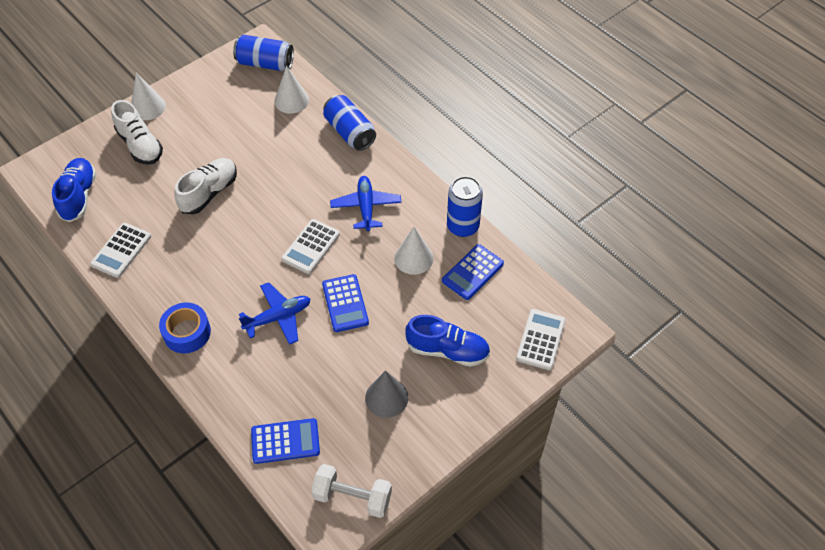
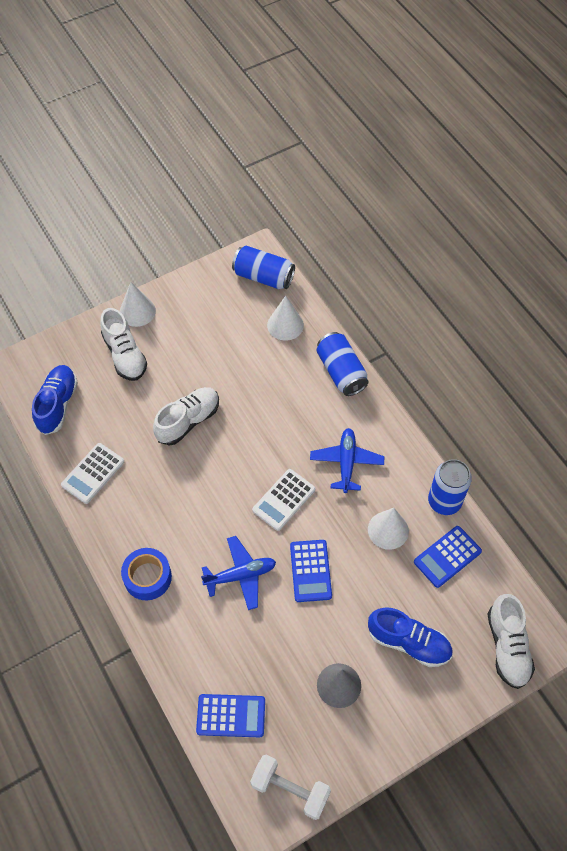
camera: 10 degrees right, 5 degrees up
(540, 339) = (507, 647): white calculator -> white shoe

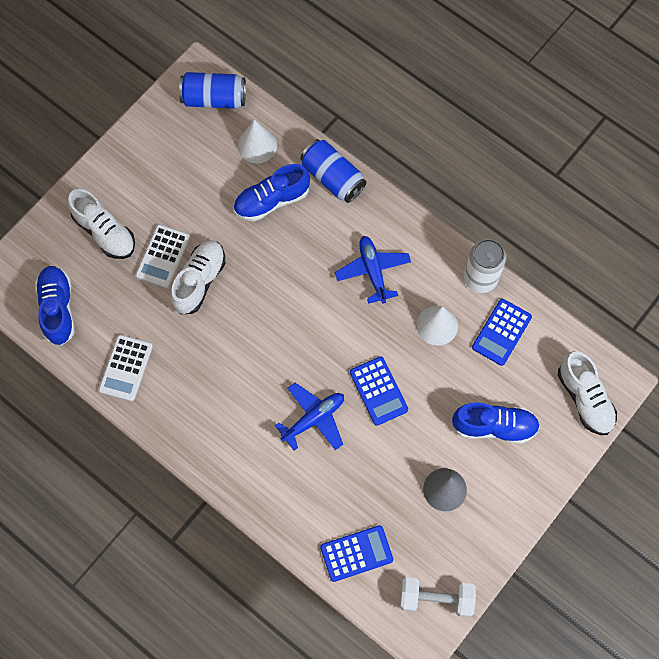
camera: 20 degrees left, 10 degrees up
(137, 311) = (97, 180): white cone -> none
(147, 577) = (224, 452): blue tape -> none
(279, 374) = (272, 200): none -> blue shoe
(284, 500) = (326, 330): white calculator -> white calculator (163, 256)
(444, 501) = (480, 278): blue can -> white can

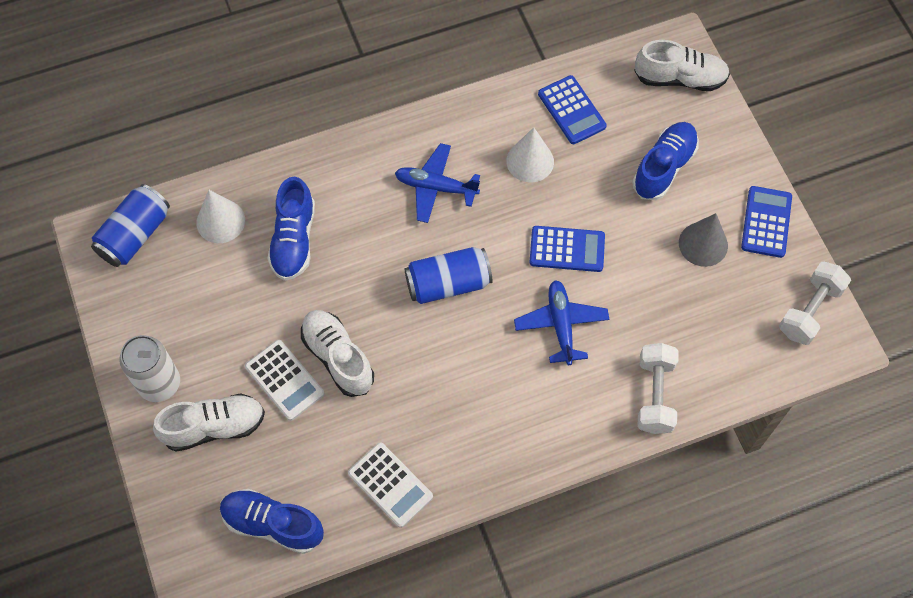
camera: 60 degrees left, 5 degrees down
(296, 515) = (655, 395): none -> white dumbbell
(332, 178) = (308, 170): blue can -> blue can (448, 284)
(356, 553) = (725, 358): blue calculator -> blue calculator (766, 222)
(480, 278) = (505, 98): white can -> white can (159, 383)

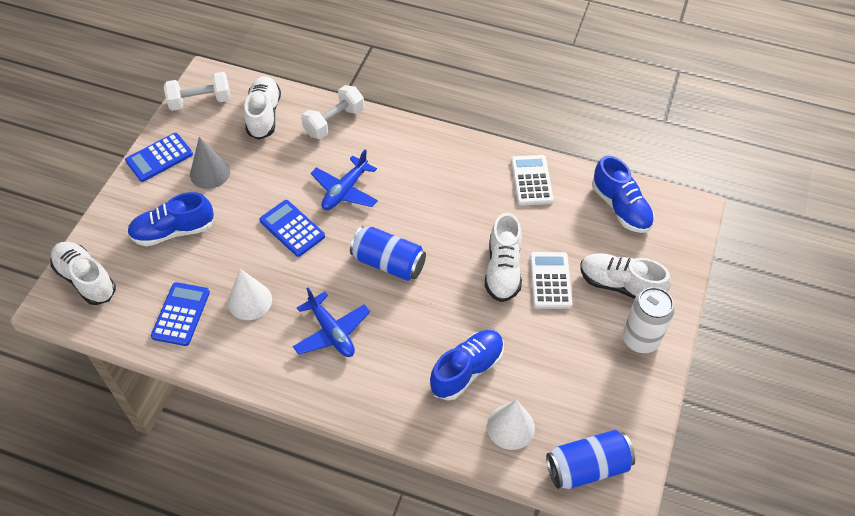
camera: 140 degrees left, 10 degrees down
(731, 345) = (264, 115): none -> white shoe

